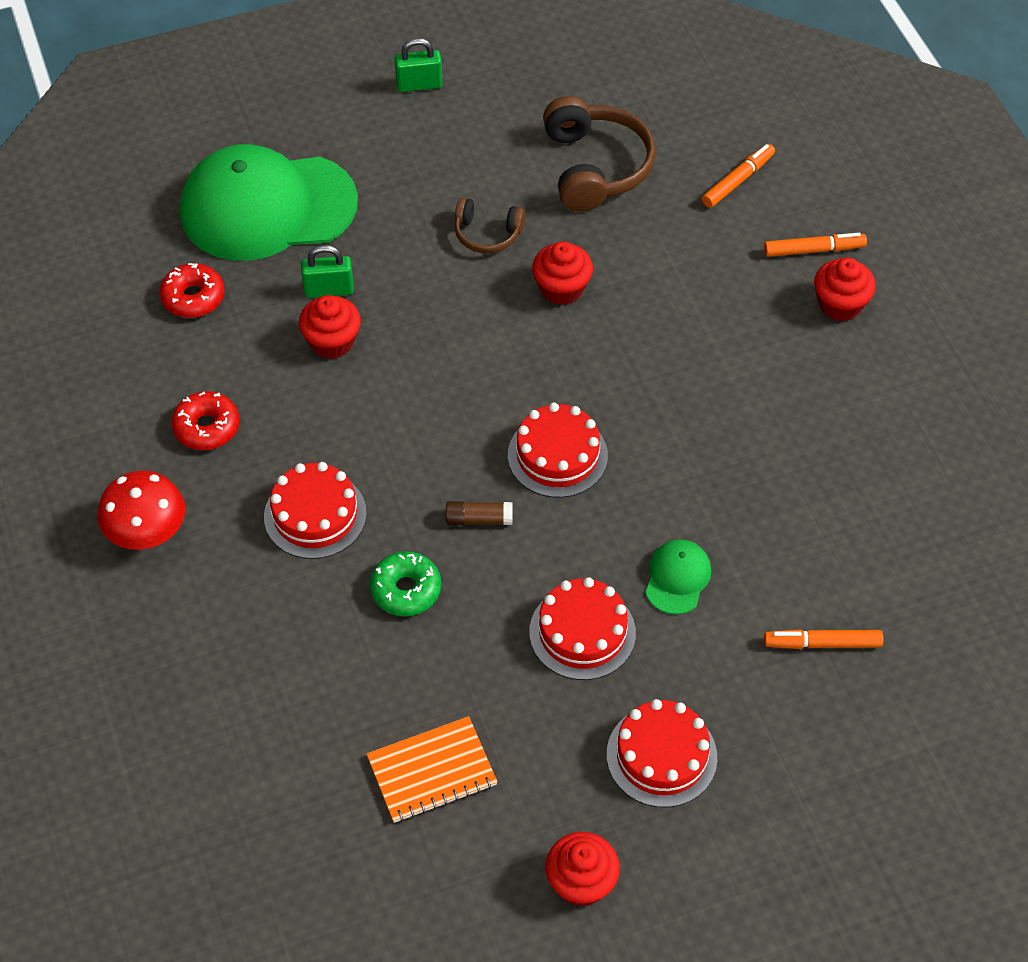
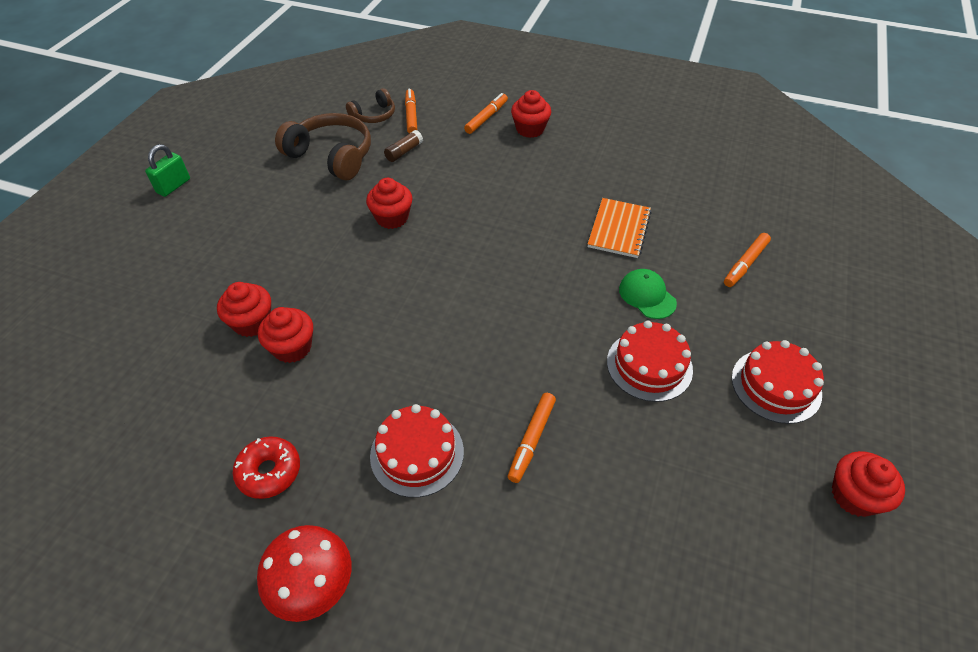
camera: 50 degrees left, 5 degrees down
(193, 297) = (155, 402): red donut -> none
(267, 207) = (147, 311): green cap -> none
(329, 290) = (252, 322): green padlock -> red cupcake
(406, 589) = (531, 440): green donut -> orange marker
(432, 771) = (700, 528): orange notebook -> orange notebook (619, 229)
(479, 519) = (514, 362): brown glue stick -> brown glue stick (404, 152)
(487, 234) = (314, 224): brown headphones -> brown headphones (374, 115)
(557, 455) = (505, 293): red cake -> none

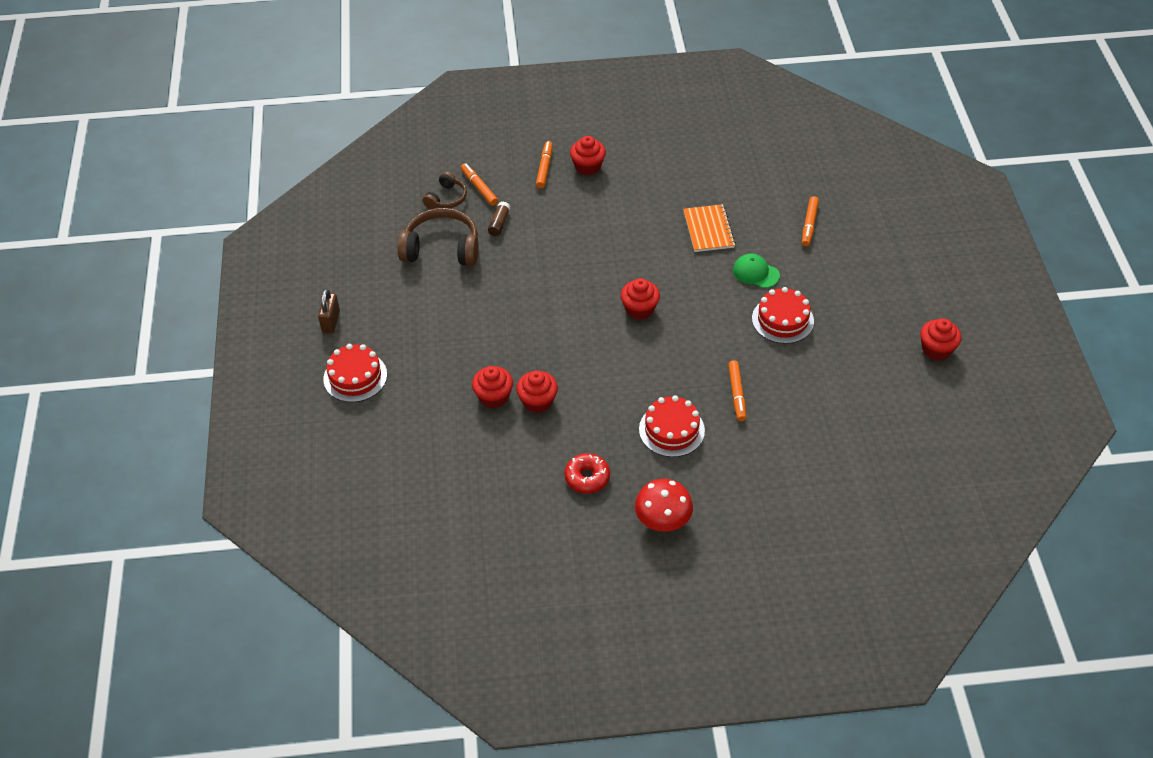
camera: 25 degrees left, 0 degrees up
(174, 186) = (331, 322): green padlock -> brown padlock
(392, 218) = (533, 282): red cupcake -> red cupcake (639, 309)
(776, 385) = (866, 302): red cake -> red cake (355, 377)

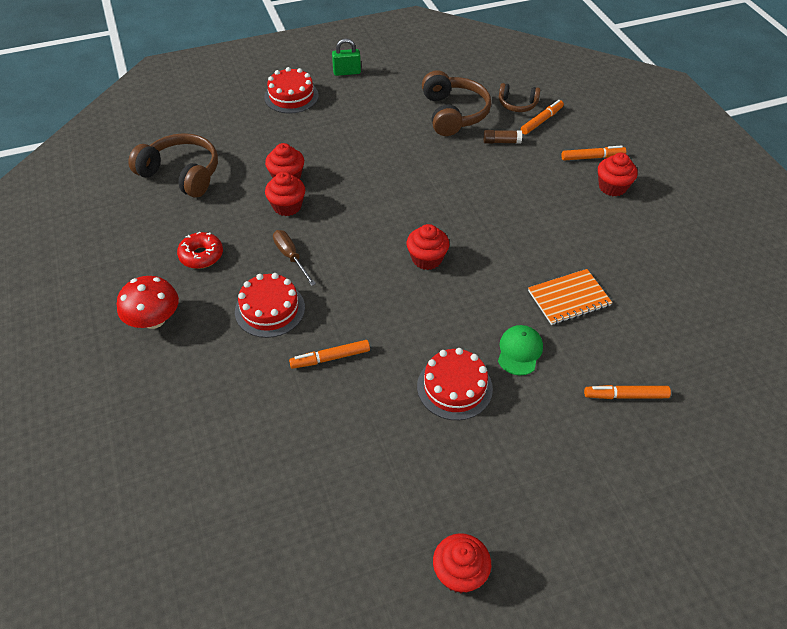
camera: 75 degrees right, 0 degrees up
(331, 322) = (347, 72): brown padlock -> green padlock
(455, 488) = (182, 174): none -> brown headphones
(609, 407) = (291, 257): none -> brown screwdriver

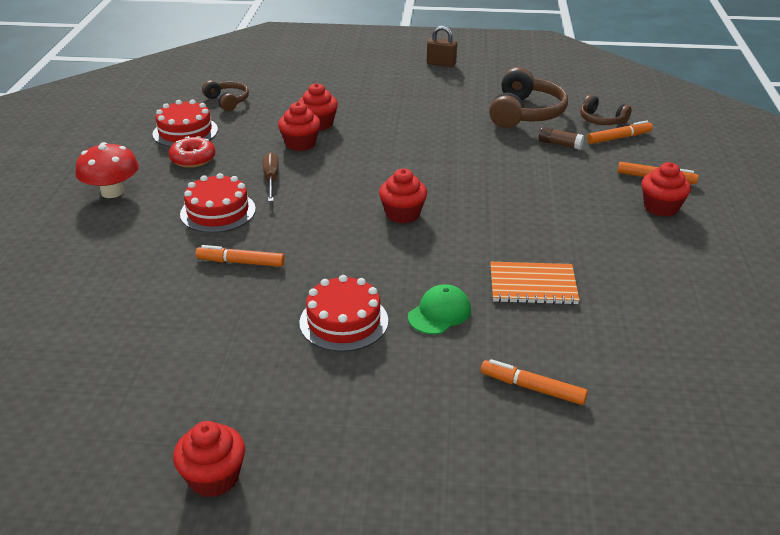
camera: 25 degrees right, 15 degrees down
(182, 174) = (227, 101): brown headphones -> brown headphones, size x0.56
(291, 96) = (373, 70): red cake -> red cake (185, 132)
(347, 72) = (441, 64): green padlock -> brown padlock

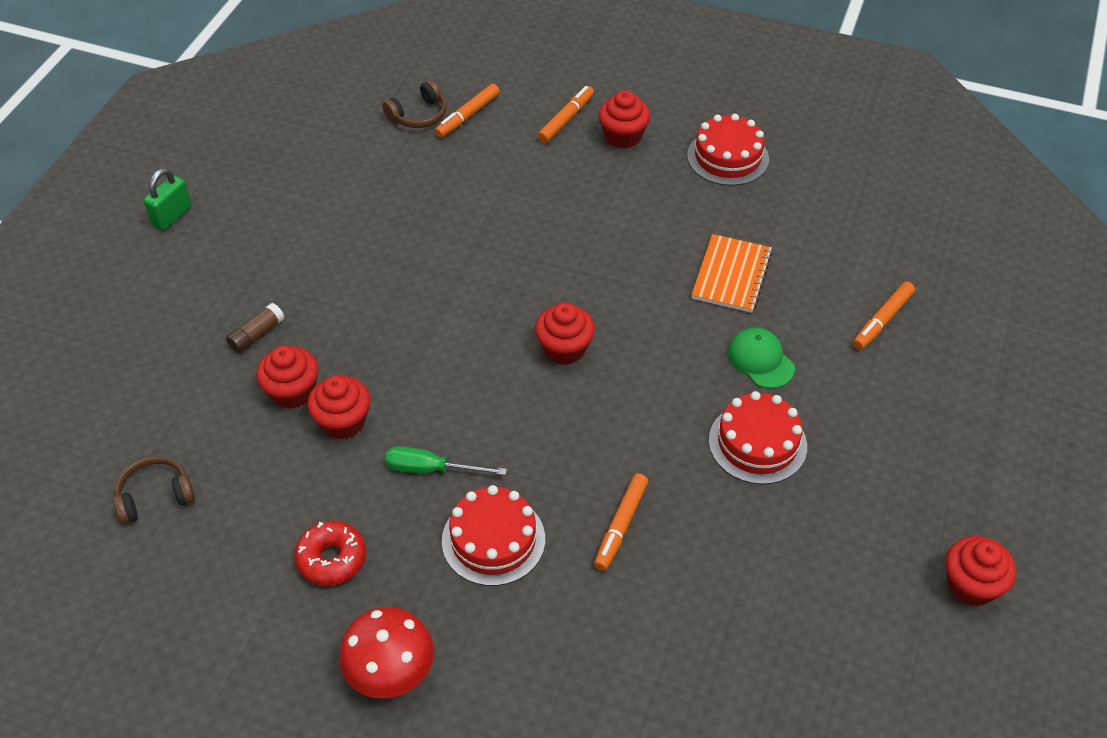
camera: 75 degrees left, 15 degrees up
(185, 132) = (236, 563): red cake -> red cake (727, 157)
(271, 179) = (431, 469): brown screwdriver -> green screwdriver
(441, 64) = (172, 216): brown padlock -> green padlock
(525, 113) = (368, 174): brown headphones -> none
(559, 144) = (460, 168): brown glue stick -> brown glue stick (256, 335)
(619, 138) = (467, 116): orange marker -> orange marker turned 135 degrees counterclockwise

